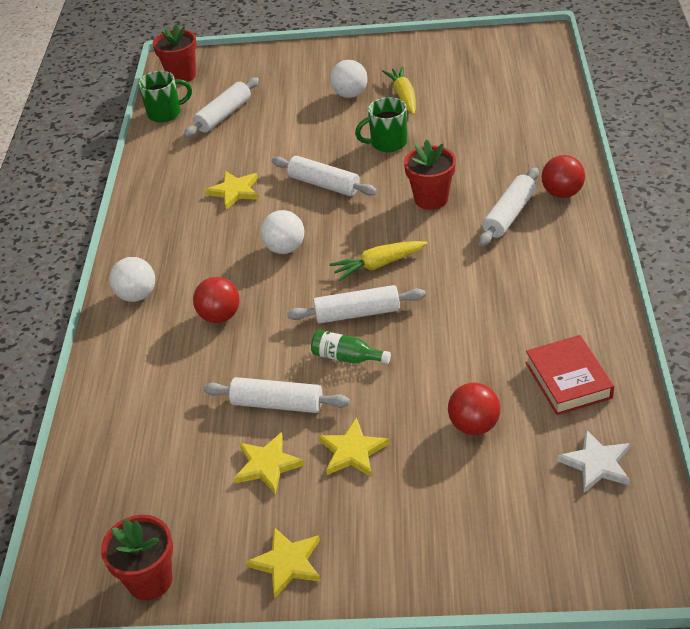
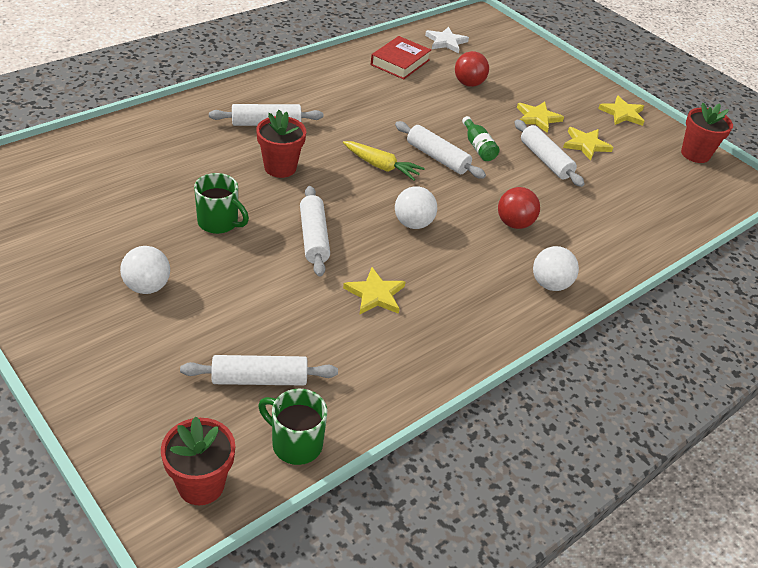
camera: 140 degrees left, 0 degrees up
(403, 96) = (127, 243): yellow carrot -> none
(562, 193) = (218, 107): red ball -> none

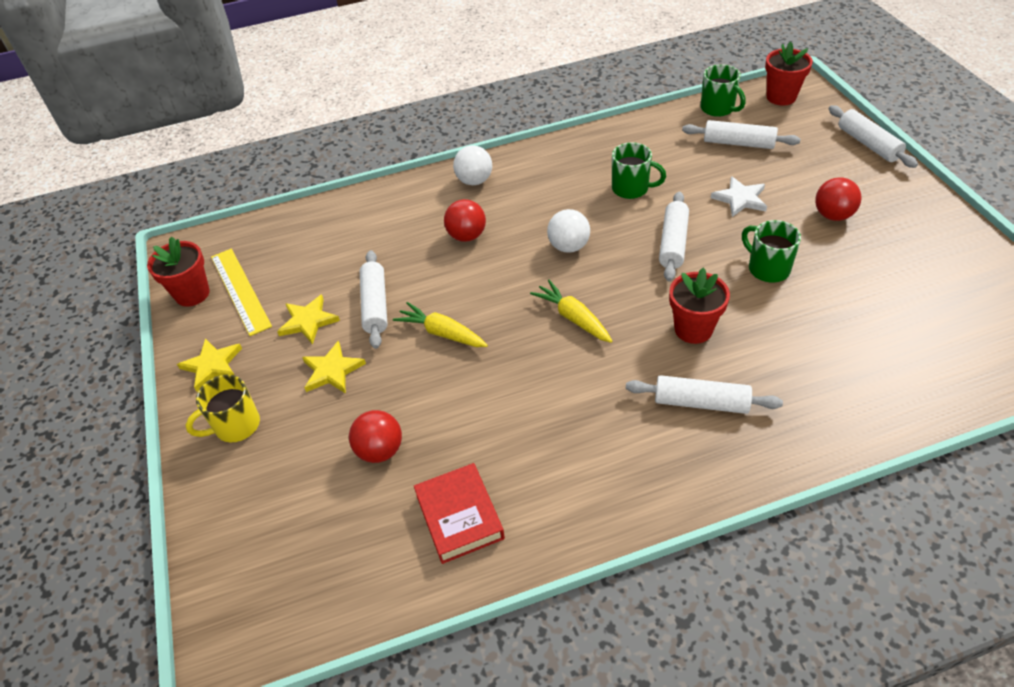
camera: 150 degrees left, 5 degrees up
(147, 286) = (833, 215): white ball -> red ball
(375, 294) = (631, 189): yellow star -> green mug
(400, 62) = (459, 516): red book -> red book turned 75 degrees counterclockwise
(437, 158) = (500, 323): white rolling pin -> white rolling pin (868, 144)
(446, 42) = (350, 567): white star -> white star (740, 199)
(478, 147) = (442, 333): green bottle -> yellow carrot
(569, 87) = (236, 426): none -> yellow mug
(661, 160) = (240, 290): none -> yellow ruler

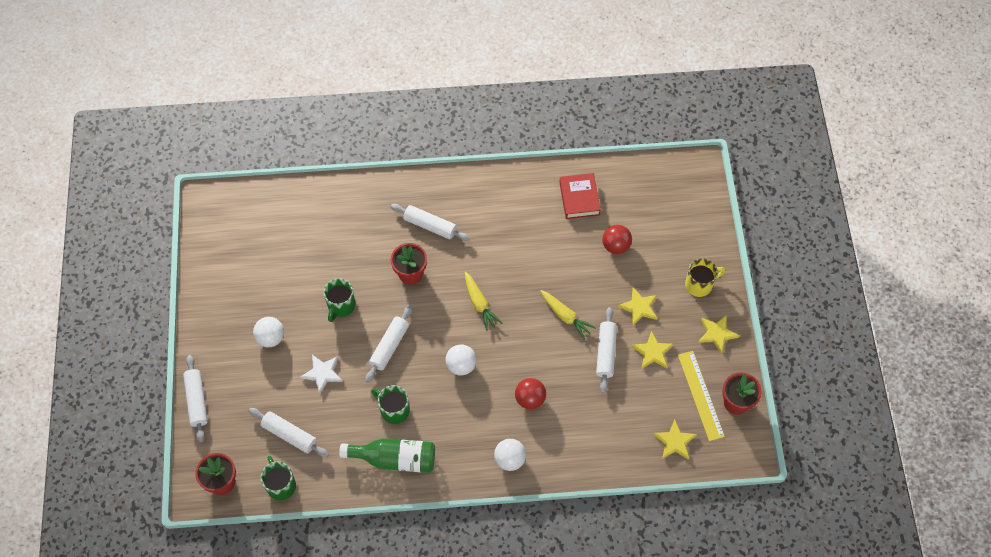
camera: 170 degrees left, 15 degrees up
(275, 239) = (674, 441): none -> yellow star
(607, 152) = (395, 459): none -> green bottle
(767, 268) = (341, 306): green mug -> green mug turned 45 degrees clockwise
(833, 215) = (271, 338): red ball -> white ball

